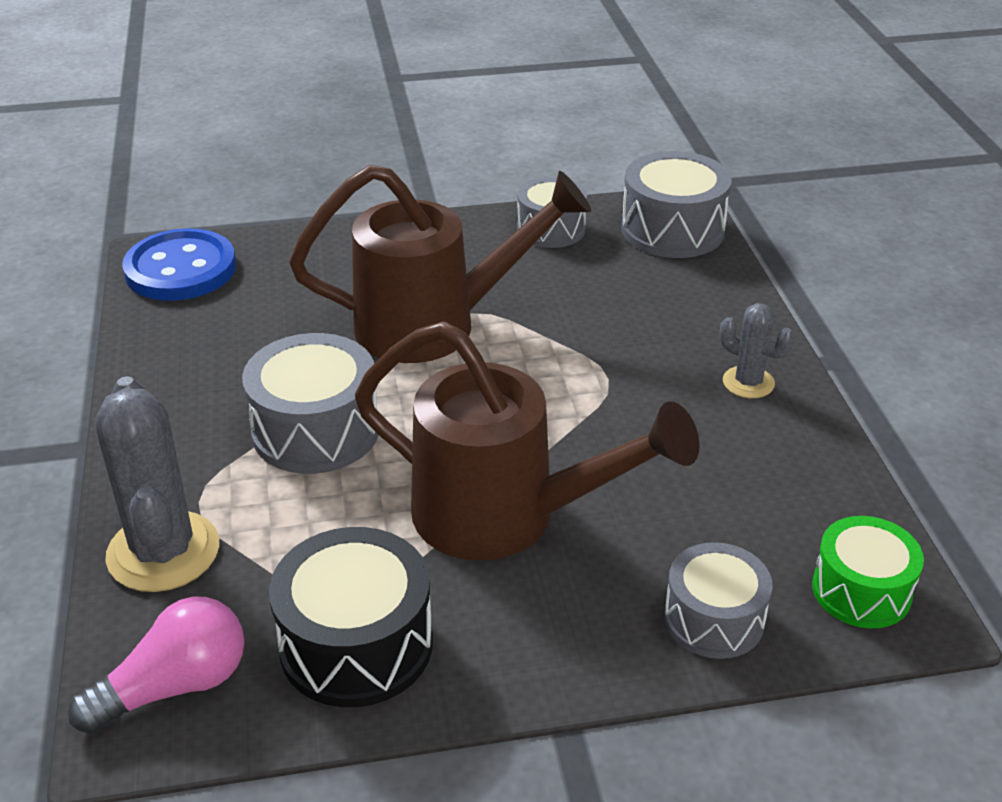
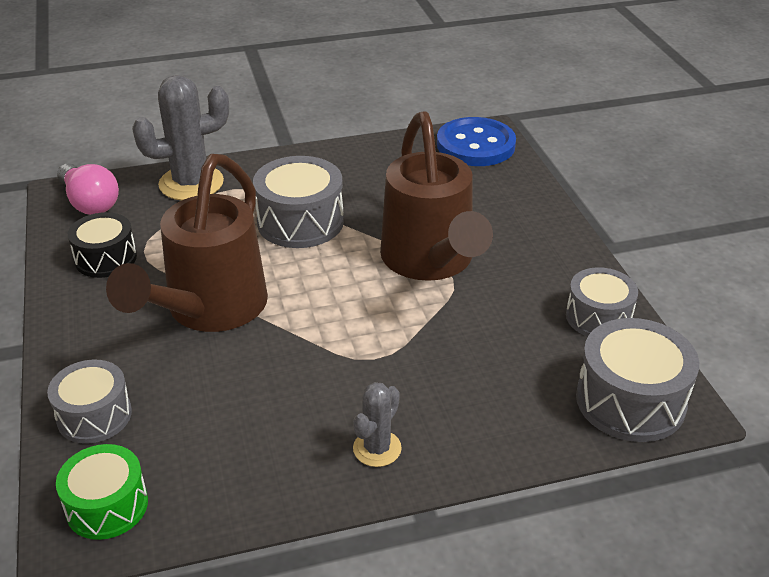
camera: 85 degrees right, 0 degrees up
(356, 644) = (106, 258): black drum -> black drum, size x0.67

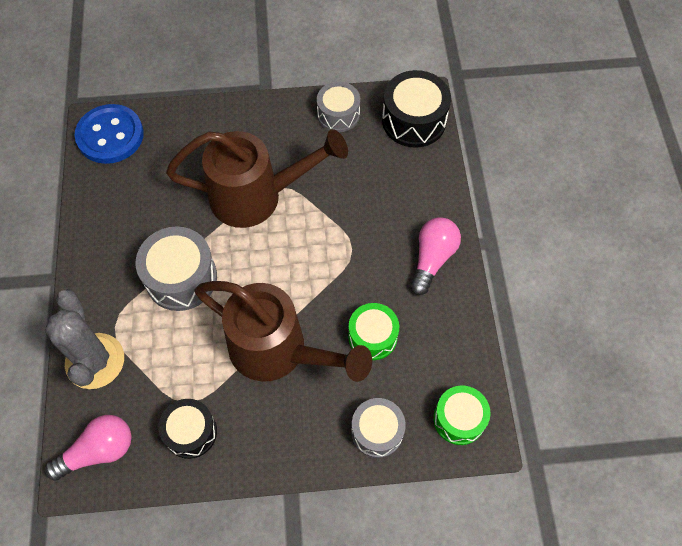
camera: 80 degrees left, 25 degrees up
(237, 395) = (372, 336): none -> green drum
(377, 448) = (432, 259): grey cactus -> pink light bulb
(630, 401) = (414, 120): grey drum -> black drum

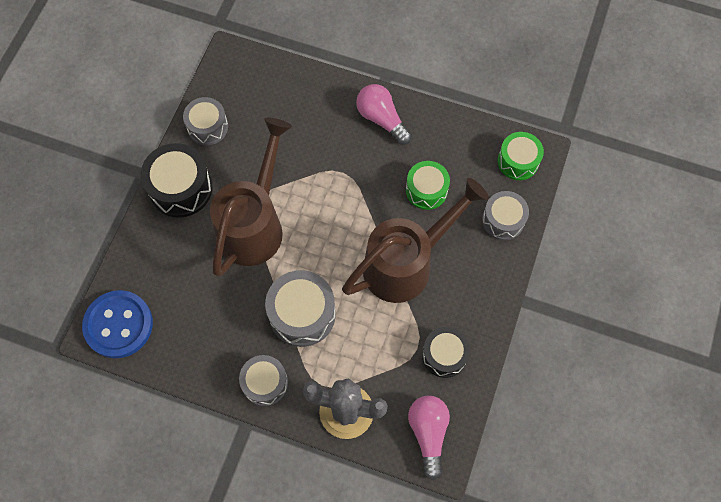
camera: 65 degrees left, 5 degrees up
(98, 276) = (265, 383): none -> grey drum
(414, 120) = (247, 73): black drum -> black drum (181, 188)

